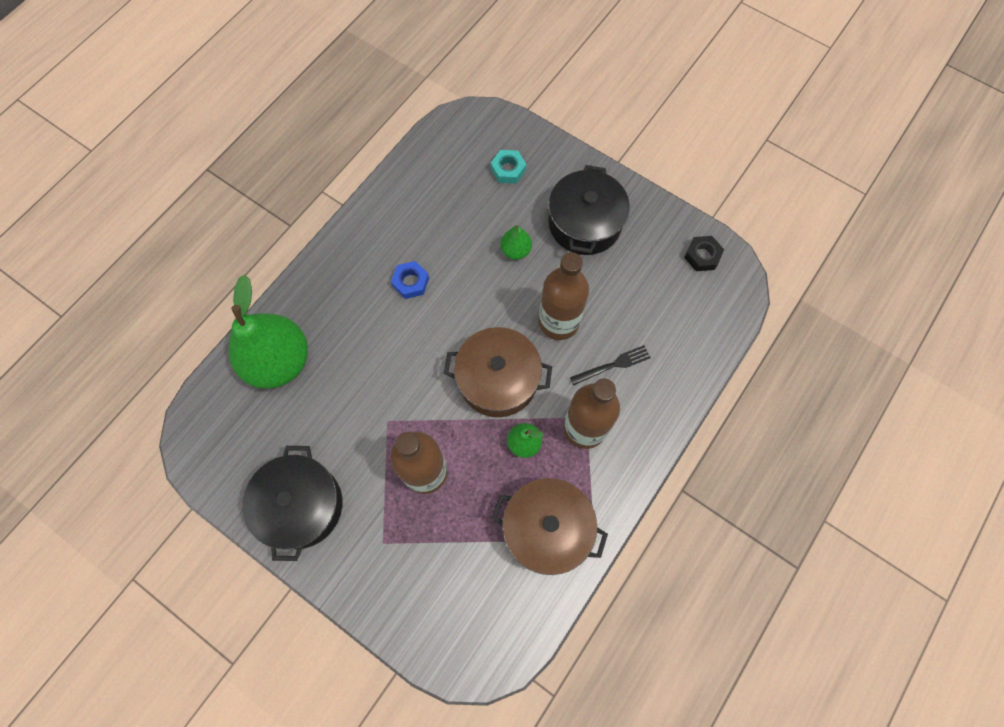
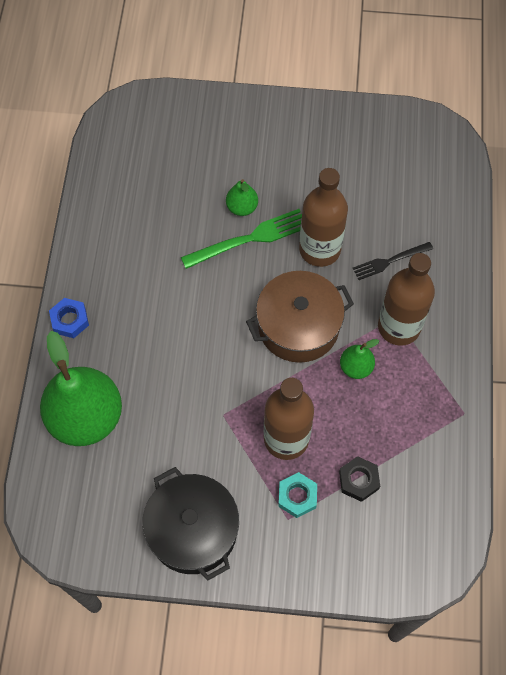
camera: 30 degrees left, 5 degrees down
(410, 282) = (164, 283): blue nut -> blue nut (70, 320)
(505, 281) = (250, 238): none -> green fork
(508, 170) = (188, 140): turquoise nut -> turquoise nut (297, 496)
(547, 529) = (421, 427): brown pot -> none
(584, 223) = (288, 153): black pot -> none
(613, 365) = (389, 261): black fork -> black fork turned 150 degrees counterclockwise
(702, 256) = (406, 131): black nut -> black nut (358, 480)

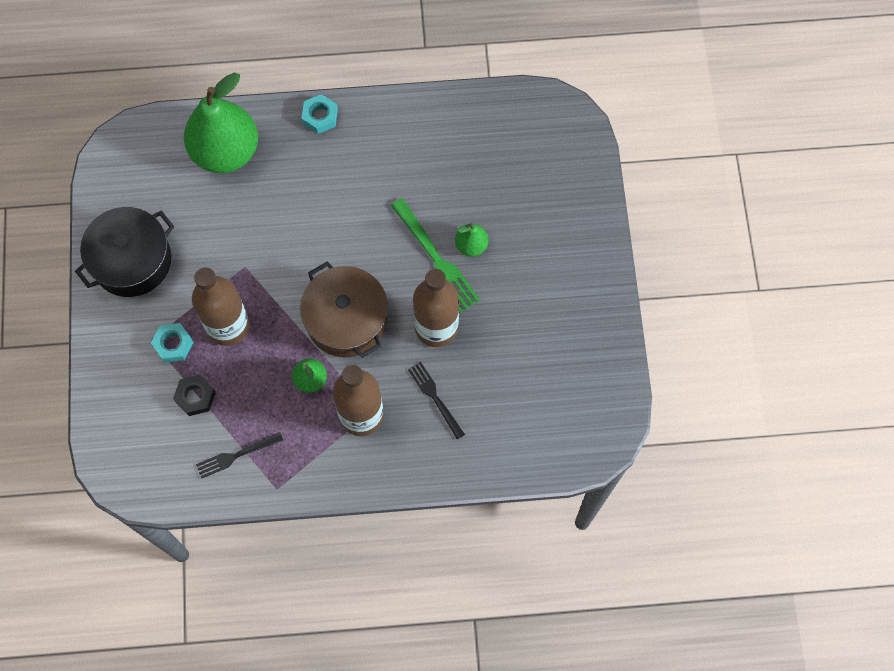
camera: 80 degrees right, 5 degrees up
(70, 320) = (320, 116): blue nut -> turquoise nut
(426, 447) = (236, 455): none -> black fork

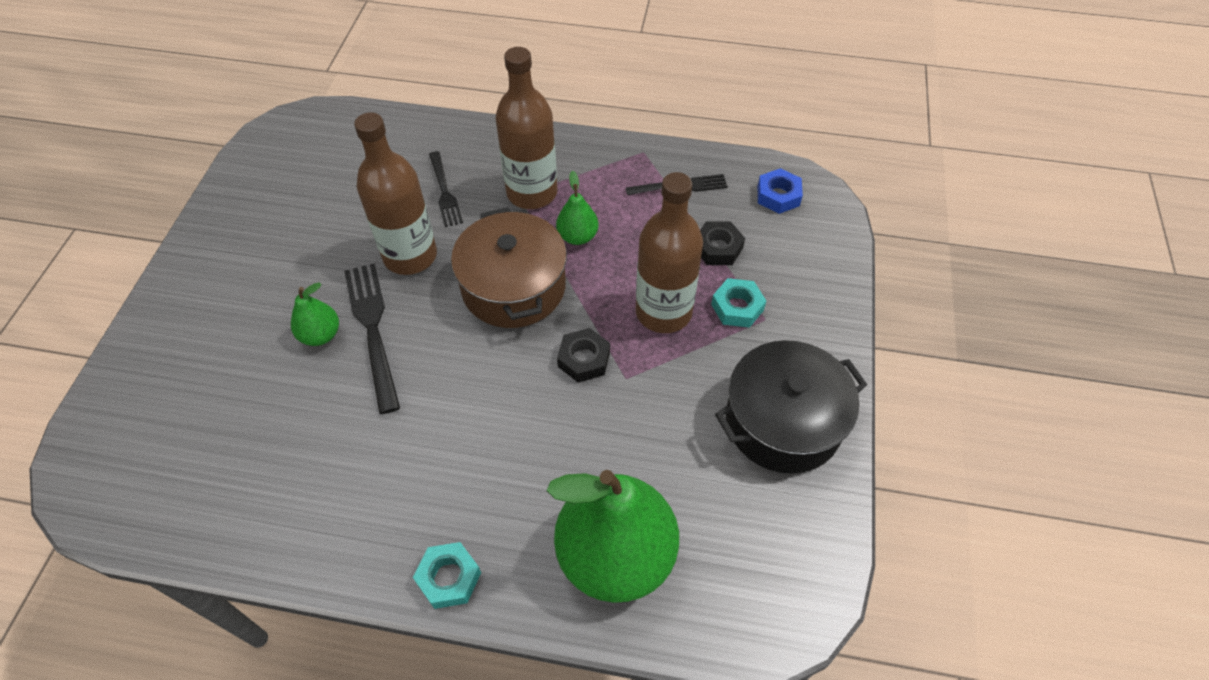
camera: 165 degrees left, 15 degrees down
(151, 466) = (778, 196): none -> blue nut
(277, 273) = (584, 359): none -> black nut
(436, 259) = (372, 329): green fork -> black fork

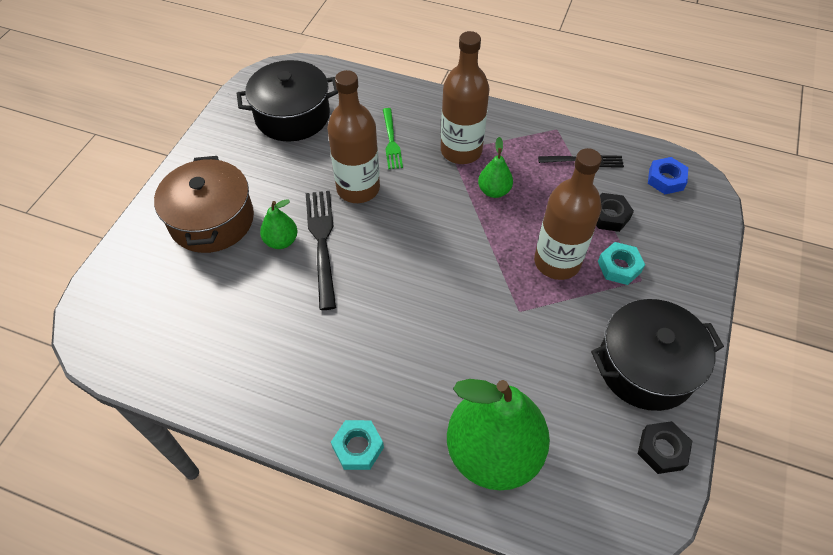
camera: 10 degrees right, 0 degrees up
(316, 176) = (292, 116): none -> black pot
(445, 192) = (391, 141): black fork -> green fork
(513, 287) = (437, 224): brown pot -> brown pot (212, 220)
(584, 359) = (487, 291): black nut -> black nut (662, 450)

